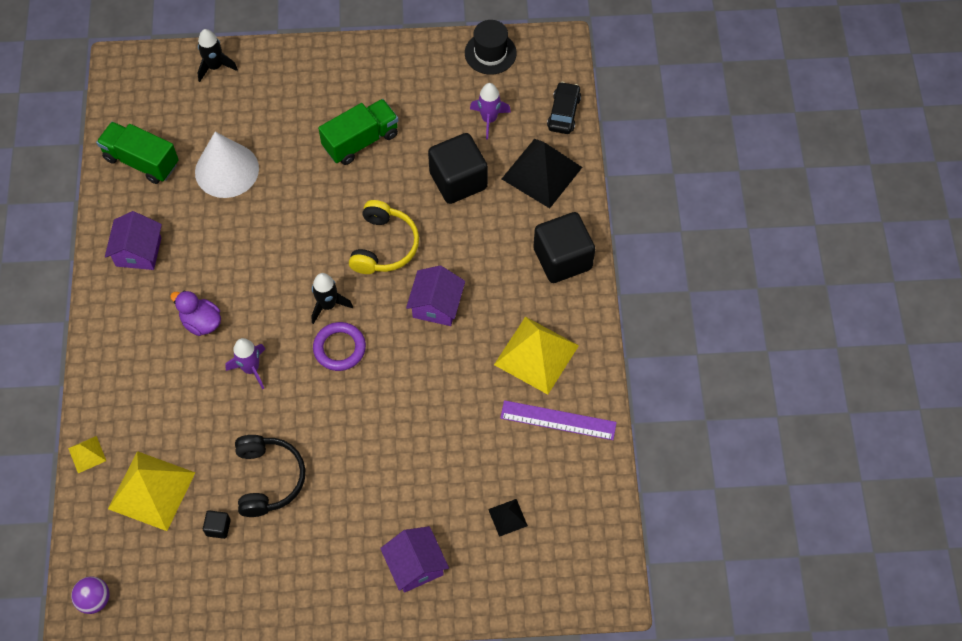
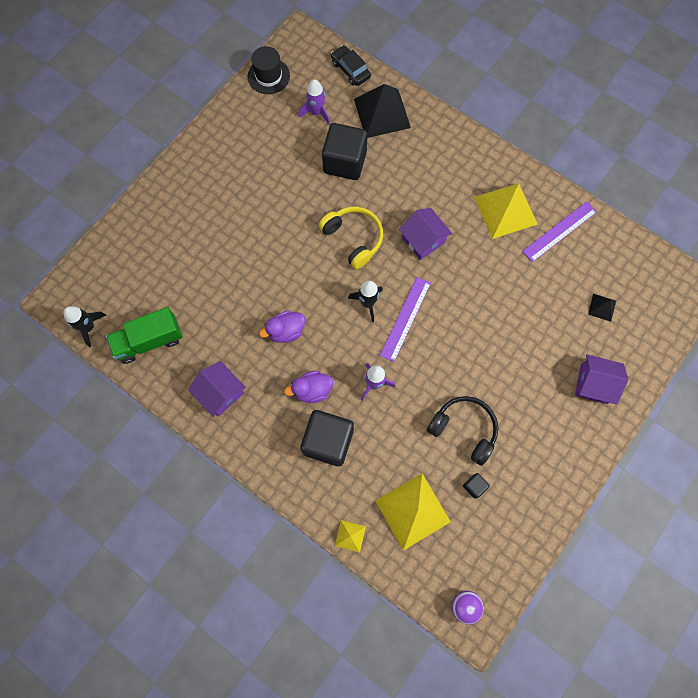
camera: 50 degrees left, 10 degrees up
(215, 67) = (118, 241): black rocket -> black rocket (89, 327)
(227, 170) = (208, 291): white cone -> none
(241, 259) = (286, 331): none -> purple duck
(339, 348) = (405, 318): purple ring -> purple ruler
(361, 141) = (263, 195): green truck -> none
(562, 259) = (452, 147): black cube -> black cube (328, 441)

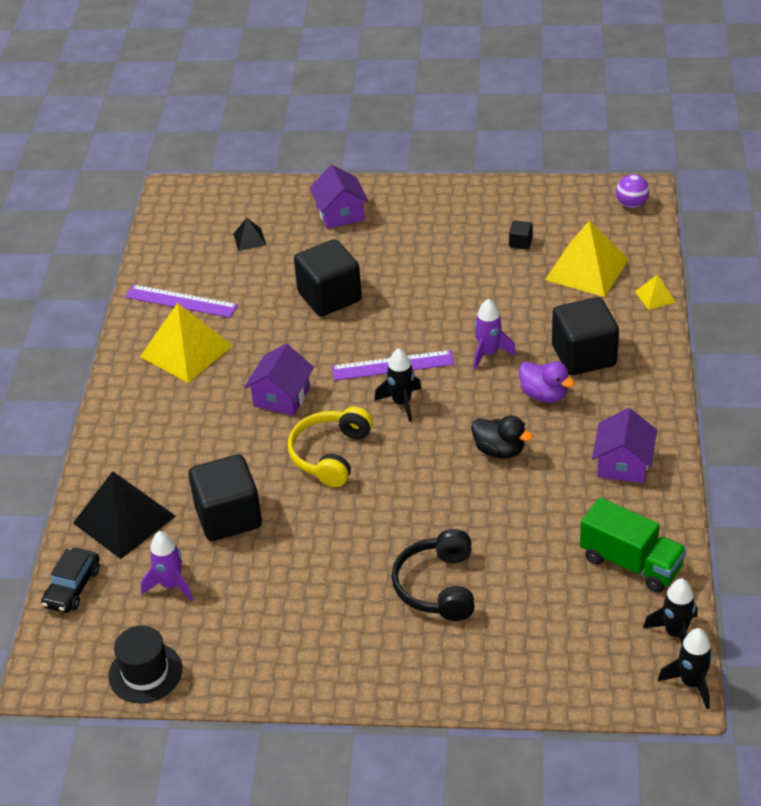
camera: 120 degrees left, 30 degrees down
(55, 311) = (691, 683): none -> black rocket
(286, 331) = (499, 450): purple duck -> black duck
(464, 429) = (472, 272): black headphones -> black headphones (437, 586)
(501, 321) = (329, 297): none -> black cube

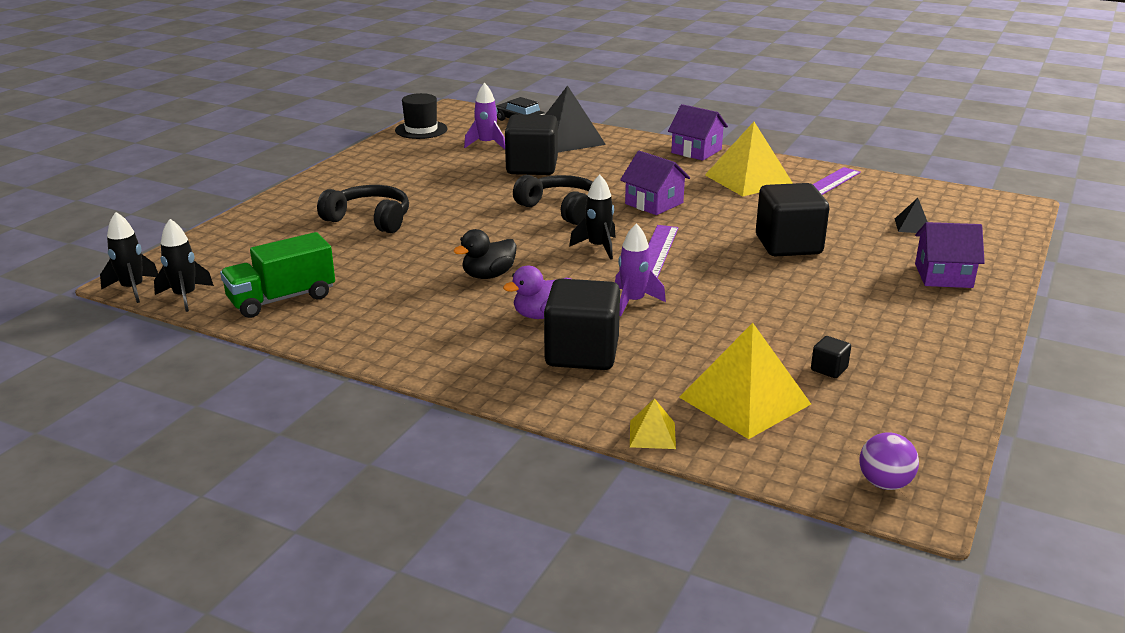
camera: 110 degrees right, 15 degrees down
(330, 454) = (561, 209): yellow headphones -> black headphones
(623, 464) = (400, 329): purple house -> purple house (696, 151)

